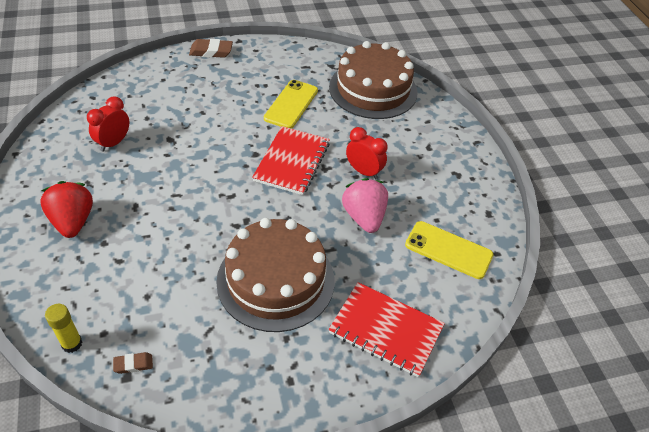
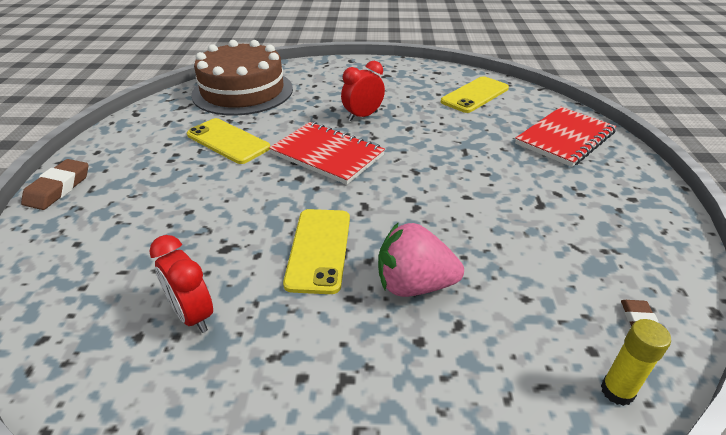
camera: 70 degrees left, 10 degrees down
(73, 221) = (362, 382): red strawberry -> none
(177, 181) = (319, 249): none -> yellow phone
(276, 280) = (504, 190): brown cake -> none
(364, 217) = (426, 126): pink strawberry -> pink strawberry (414, 285)

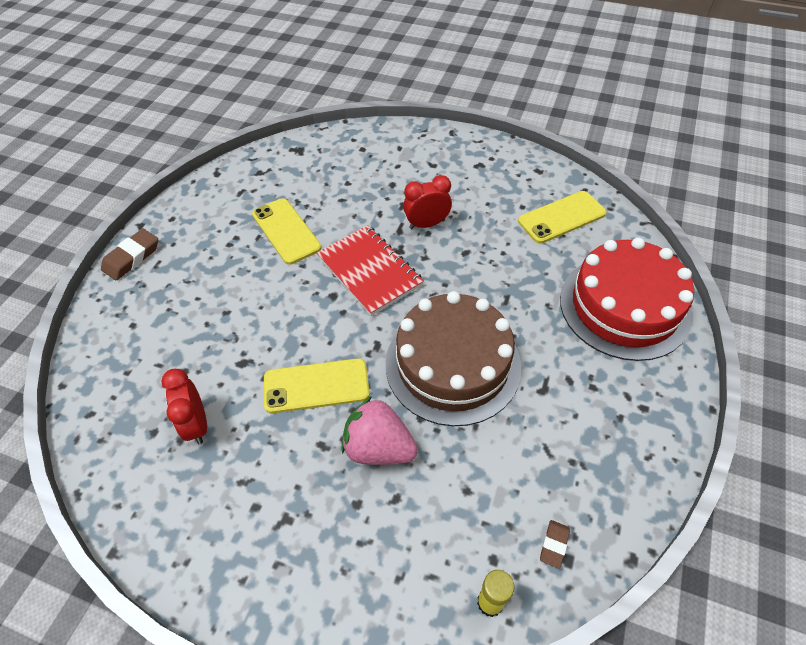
camera: 20 degrees right, 15 degrees up
(243, 91) = (323, 161): brown cake -> brown cake (453, 364)
(319, 249) = (316, 386): yellow phone -> yellow phone turned 60 degrees clockwise
(565, 138) = (624, 306): red notebook -> red cake

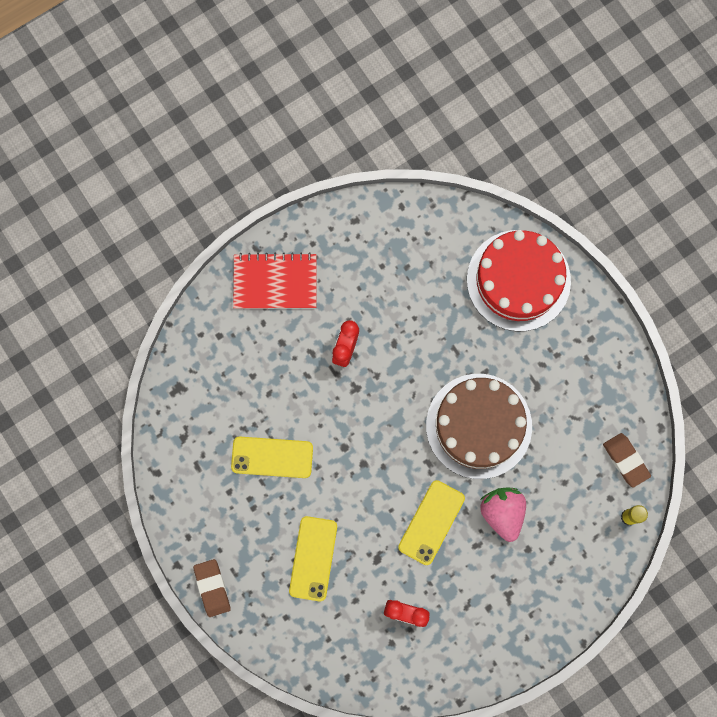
camera: 55 degrees left, 25 degrees up
(369, 271) = (360, 423): red notebook -> red notebook (275, 282)
(378, 447) = (502, 513): pink strawberry -> pink strawberry turned 105 degrees clockwise
(554, 545) = (625, 460): brown eraser -> brown eraser, size x1.76
(561, 217) = (414, 248): yellow phone -> yellow phone (313, 558)

